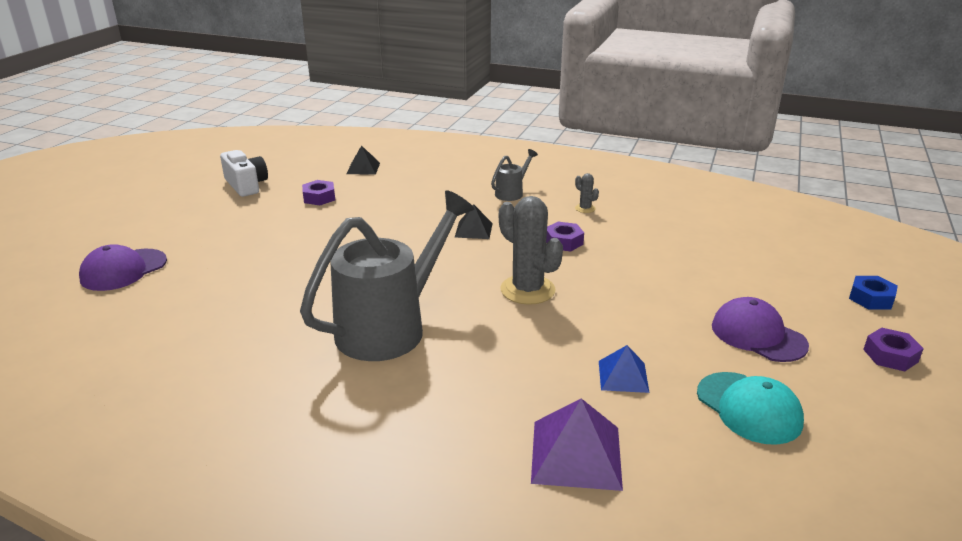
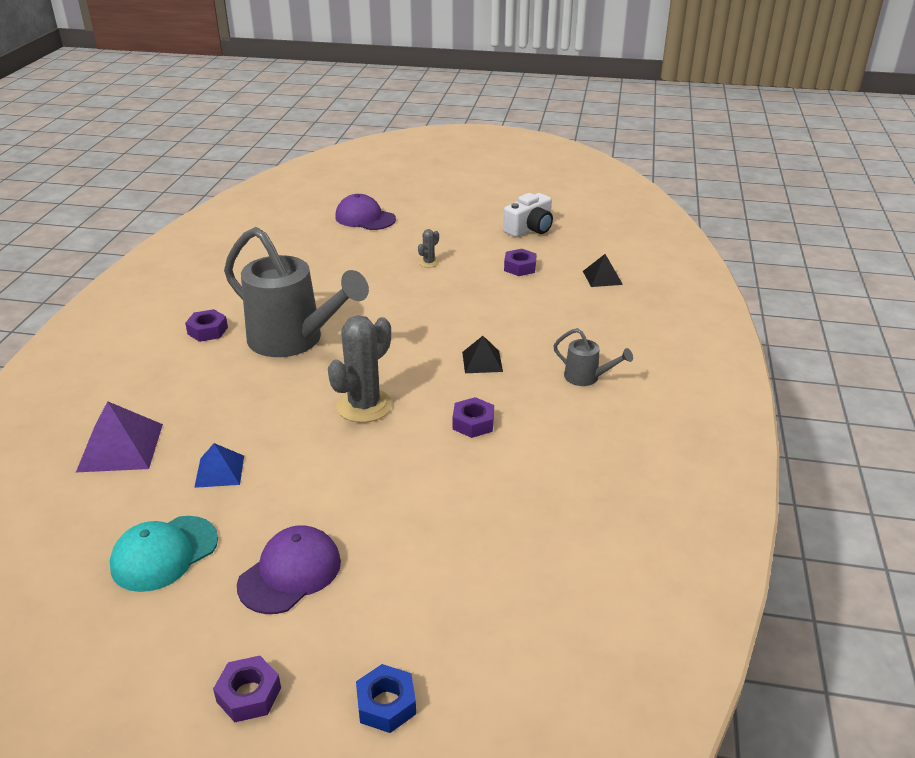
camera: 80 degrees right, 5 degrees up
(335, 393) = (207, 331): none -> purple nut
(585, 208) = (567, 435): grey cactus -> grey cactus (429, 263)

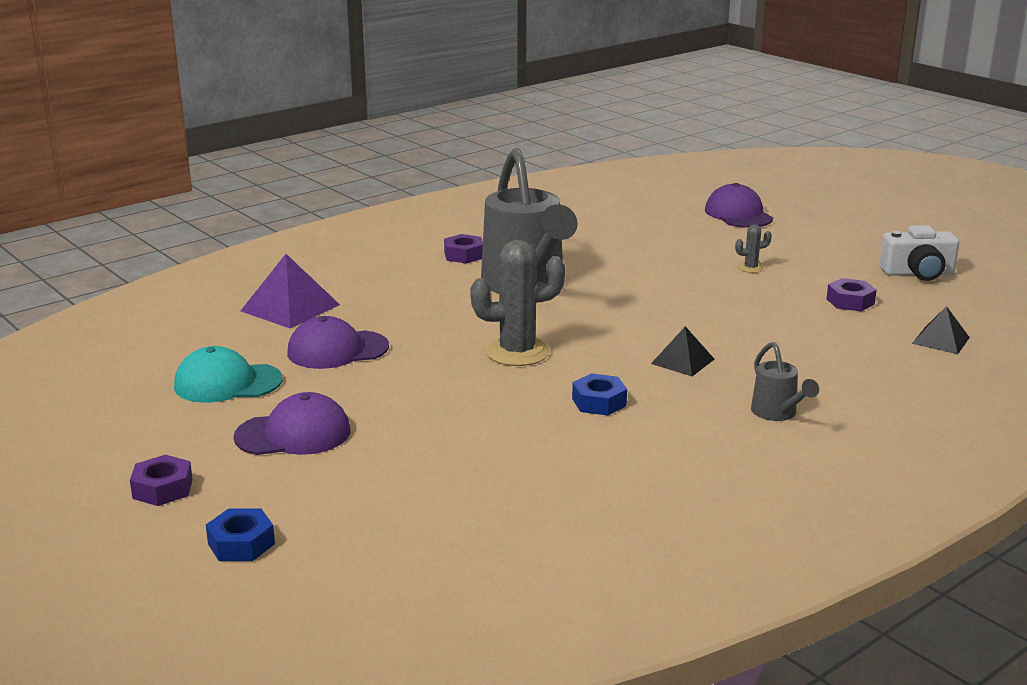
camera: 40 degrees right, 10 degrees down
(219, 471) = (337, 350): blue pyramid -> purple cap
(473, 423) = (599, 402): purple nut -> blue nut

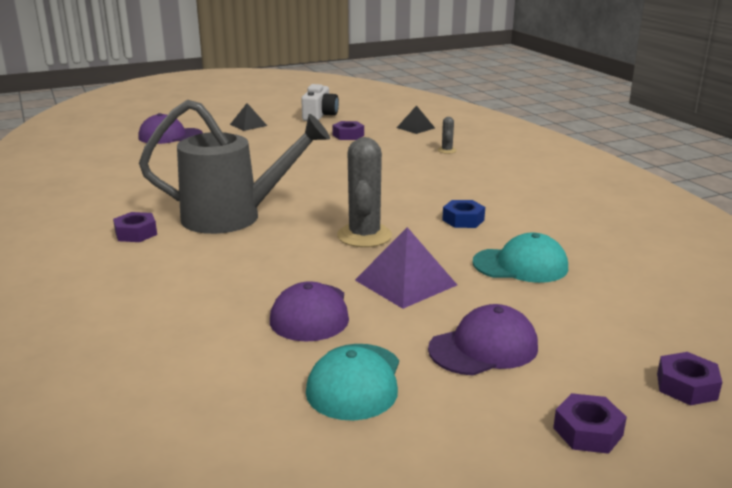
camera: 75 degrees left, 0 degrees up
(241, 544) = (686, 386): blue nut -> purple nut
(290, 308) = (181, 332): purple pyramid -> purple pyramid (406, 282)
(293, 434) = (484, 348): purple cap -> purple cap turned 60 degrees clockwise
(485, 445) = (520, 265): none -> turquoise cap
(682, 361) = (410, 188): black pyramid -> black pyramid (248, 125)
(750, 268) = (272, 148): grey cactus -> grey cactus (447, 150)
(777, 413) = (495, 176): grey watering can -> none

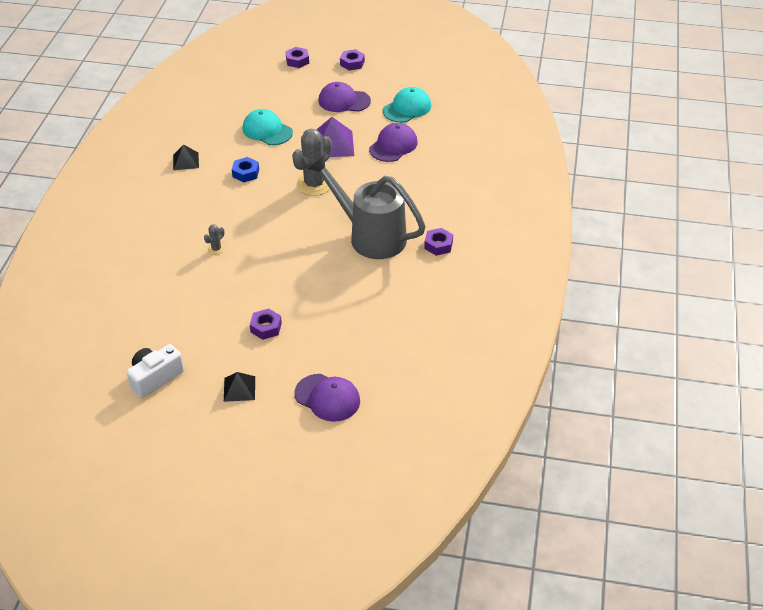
camera: 145 degrees left, 20 degrees up
(348, 135) = (180, 318): purple nut -> purple nut (266, 327)
(415, 128) = (110, 304): black pyramid -> black pyramid (185, 161)
(447, 150) = (143, 253): grey cactus -> grey cactus (216, 249)

